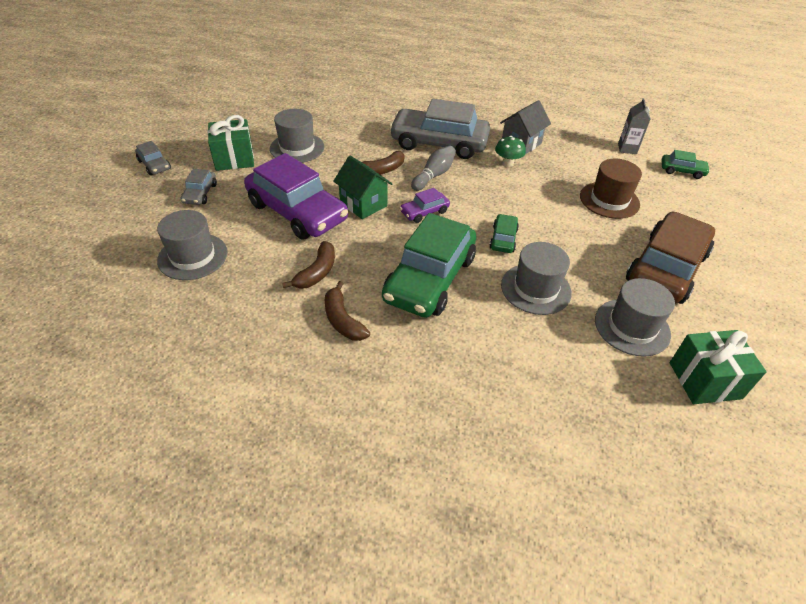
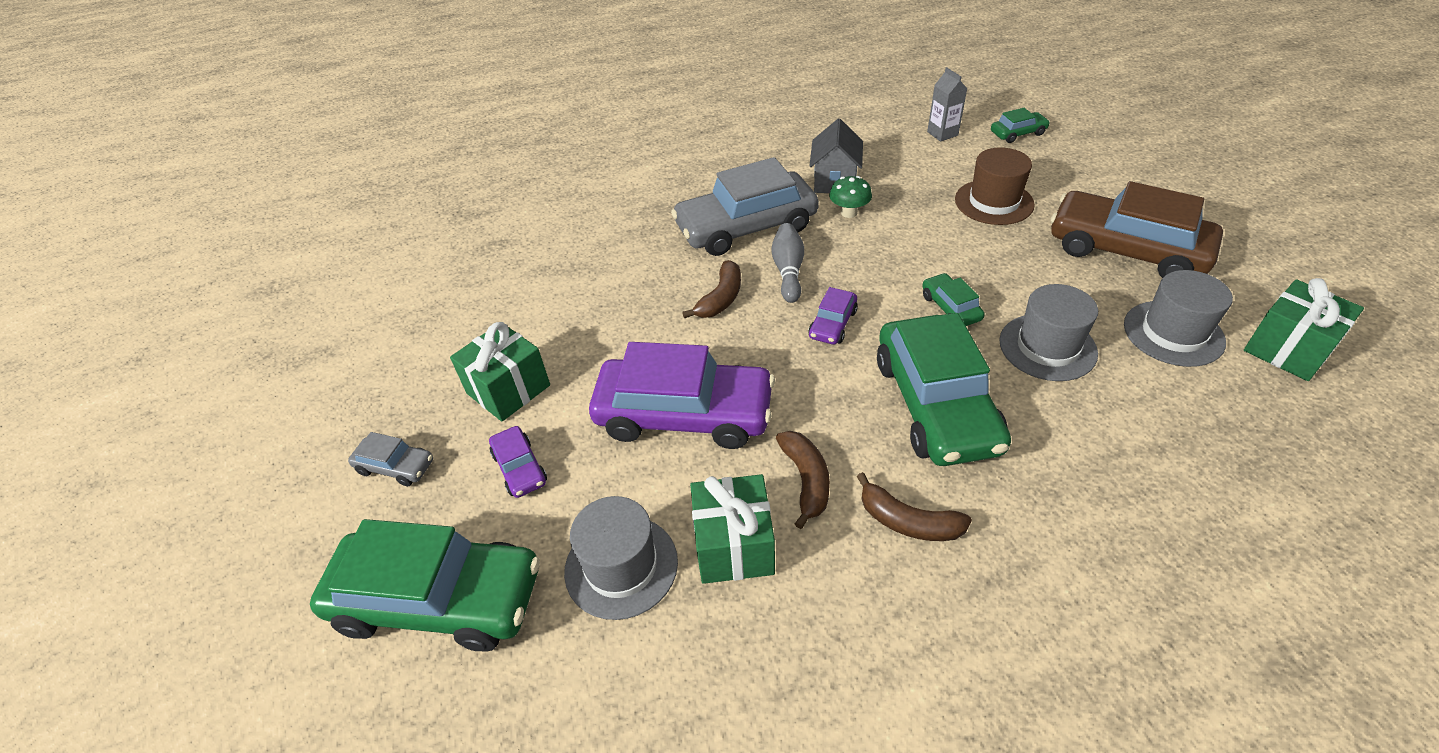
camera: 30 degrees left, 0 degrees up
(111, 224) = (439, 599): none -> green car
(200, 193) = (520, 468): grey car -> purple car
(249, 278) = (734, 546): none -> green gift
(297, 148) = (578, 326): grey hat -> none
(363, 204) = (752, 355): green house -> none
(665, 268) = (1126, 250): brown car -> brown car turned 60 degrees counterclockwise

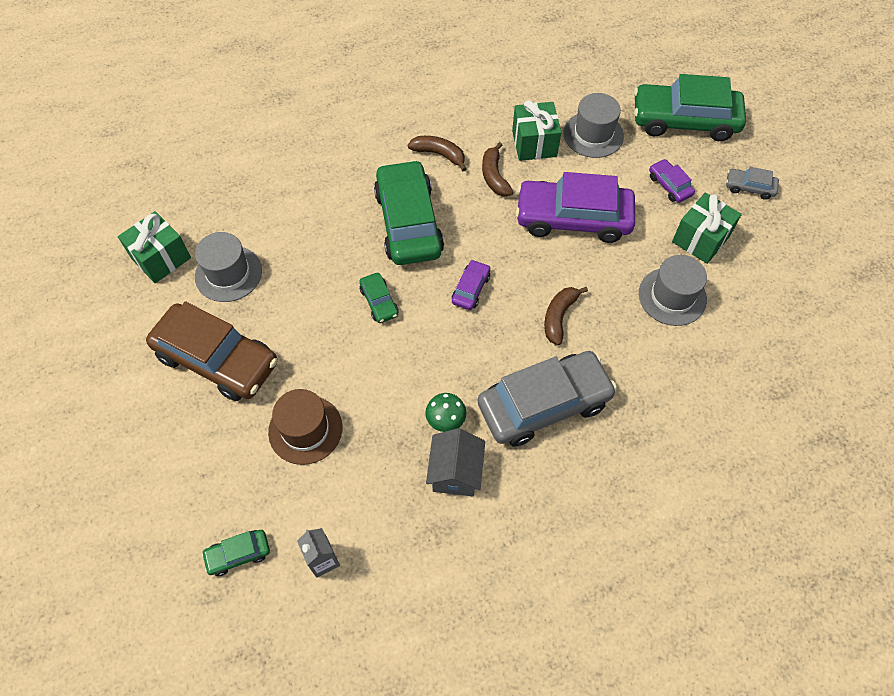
camera: 175 degrees right, 15 degrees up
(788, 271) = (504, 346): grey bowling pin -> none
(1047, 347) = (320, 264): grey hat -> grey hat (672, 296)

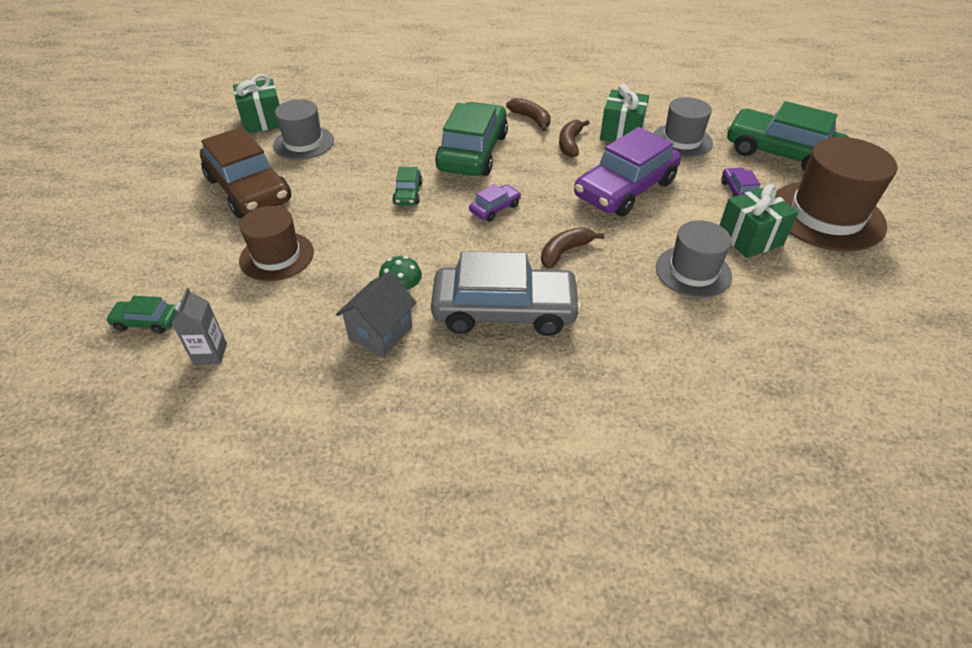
camera: 25 degrees right, 15 degrees down
(573, 219) = (625, 189): purple car -> purple car turned 75 degrees counterclockwise
(749, 187) = (826, 215): grey car -> brown hat

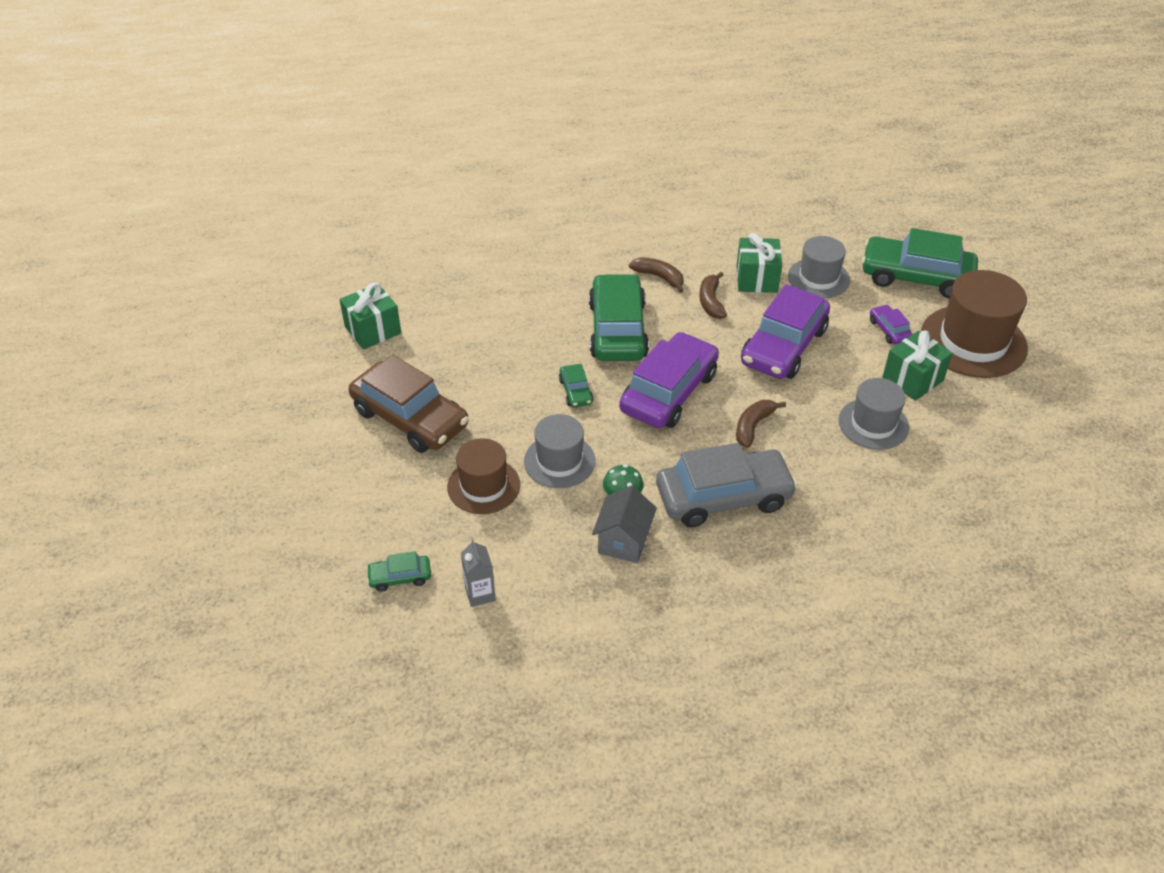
camera: 15 degrees left, 0 degrees up
(303, 143) = (434, 350): grey hat -> grey hat (559, 461)
(495, 208) = (668, 392): purple car -> purple car, size x2.25

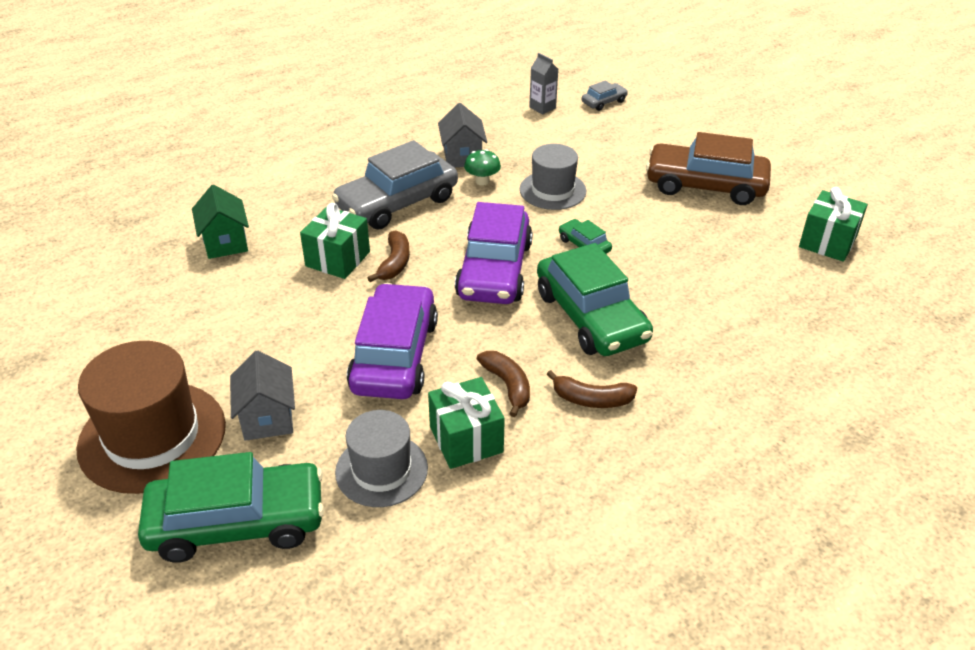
camera: 155 degrees right, 5 degrees down
(400, 577) = (604, 102): green car -> grey car
(483, 486) = (598, 160): brown hat -> none
(873, 424) = (271, 299): grey hat -> none
(889, 330) = (267, 418): purple car -> grey house
(910, 501) = (225, 243): none -> green house
(912, 379) = (231, 361): green gift -> green gift (338, 259)

